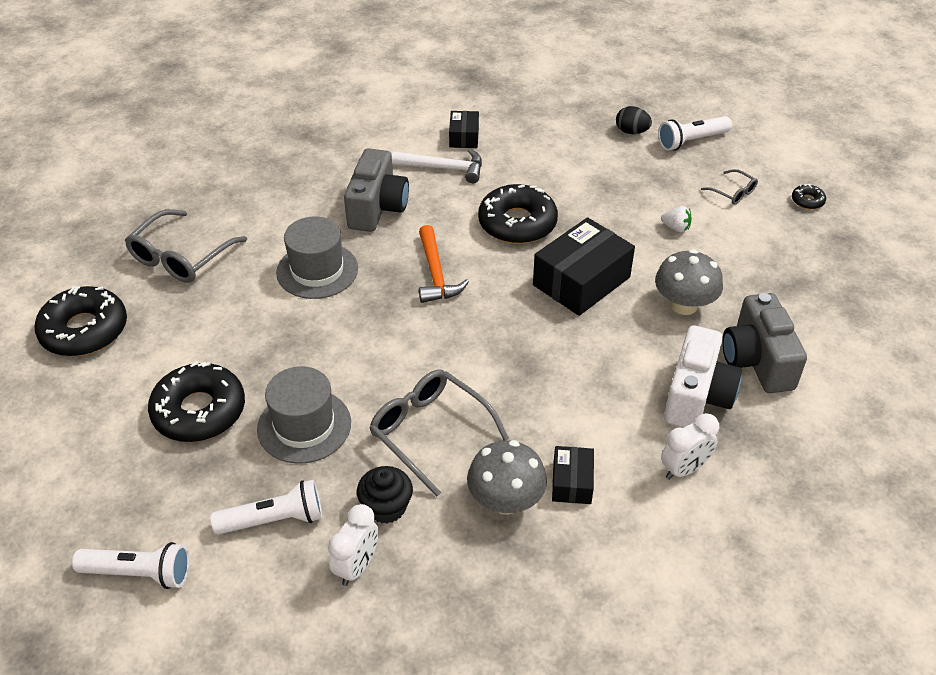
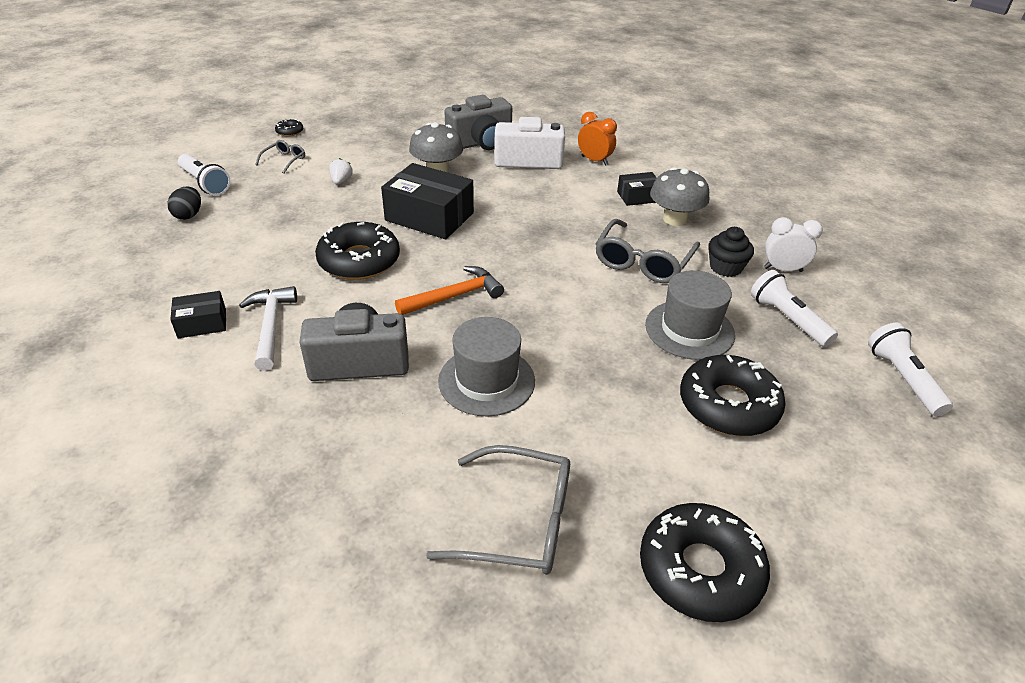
camera: 110 degrees left, 5 degrees down
(684, 469) = (594, 160): white clock -> orange clock

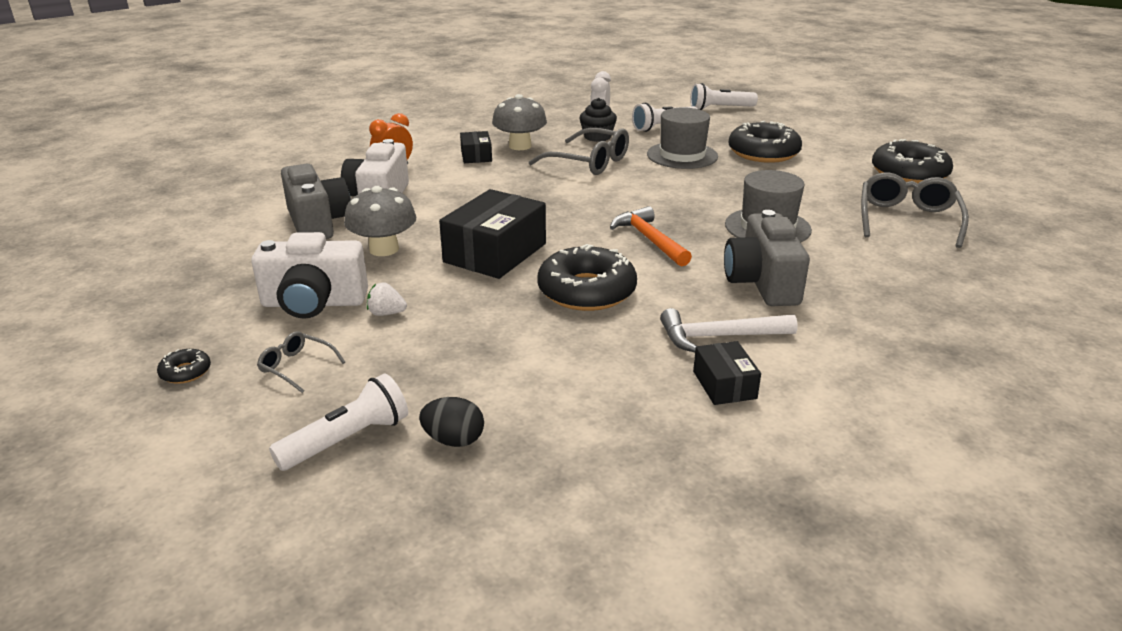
camera: 85 degrees left, 10 degrees down
(360, 156) = (314, 303): none -> white camera

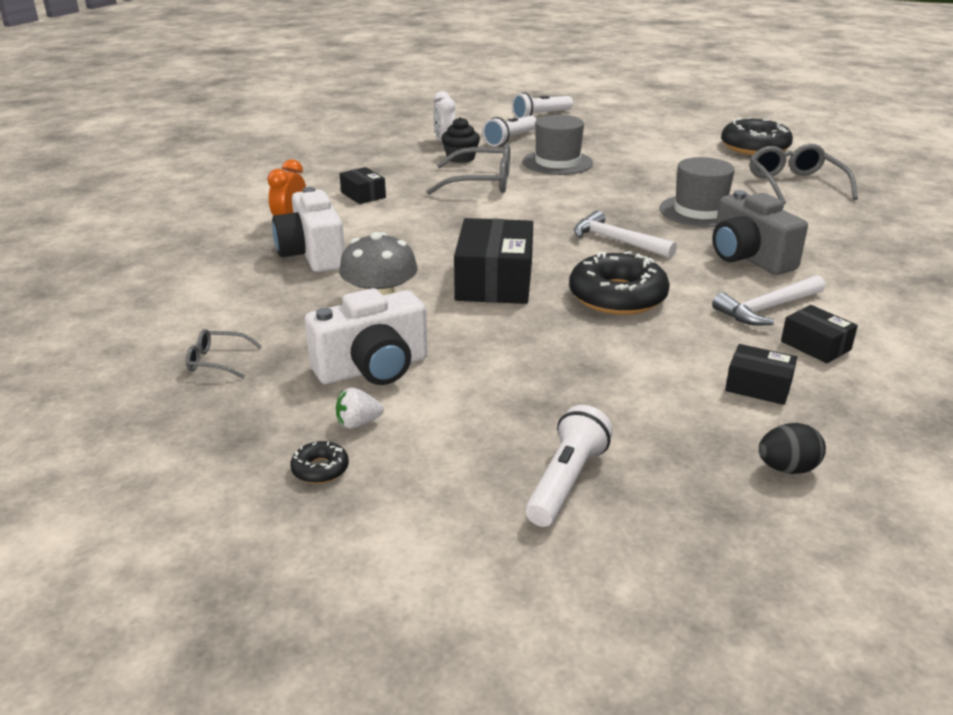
camera: 25 degrees left, 0 degrees up
(297, 367) = (433, 432): grey glasses -> grey glasses (218, 361)
(318, 223) = (276, 291): grey camera -> none
(386, 313) = (459, 360): white strawberry -> white strawberry (358, 423)
(454, 440) = (660, 452): black egg -> black egg (787, 468)
(520, 146) = (396, 178): grey mushroom -> none
(617, 408) = (758, 386): none -> black box
(649, 239) = (616, 241): orange hammer -> white hammer
(763, 153) = (623, 149): black donut -> none

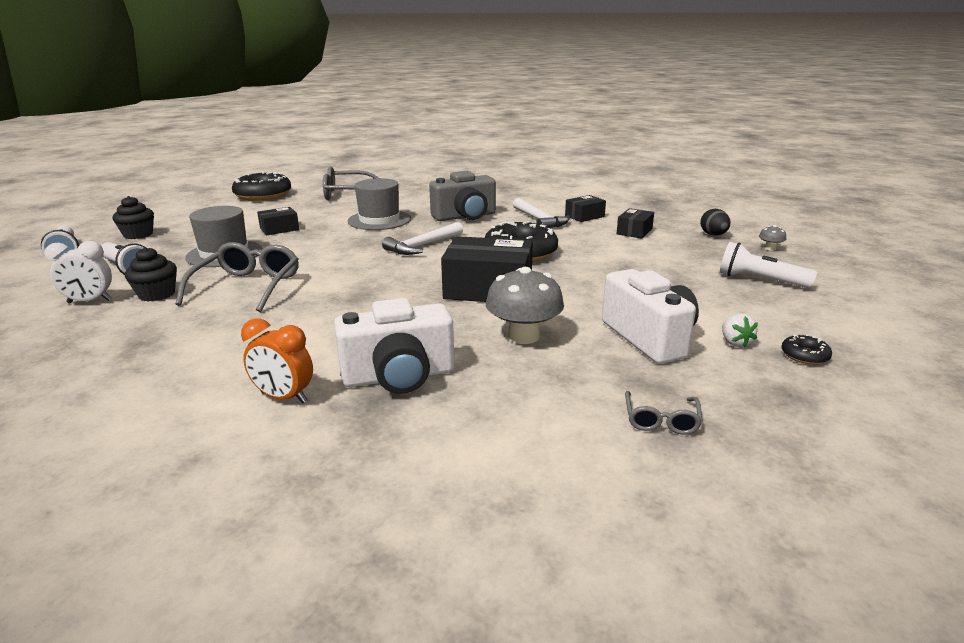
camera: 85 degrees left, 5 degrees down
(363, 195) = (227, 350): black box -> black box (279, 229)
(594, 126) = (138, 235): none -> black cupcake
(737, 526) = (770, 248): none -> grey mushroom

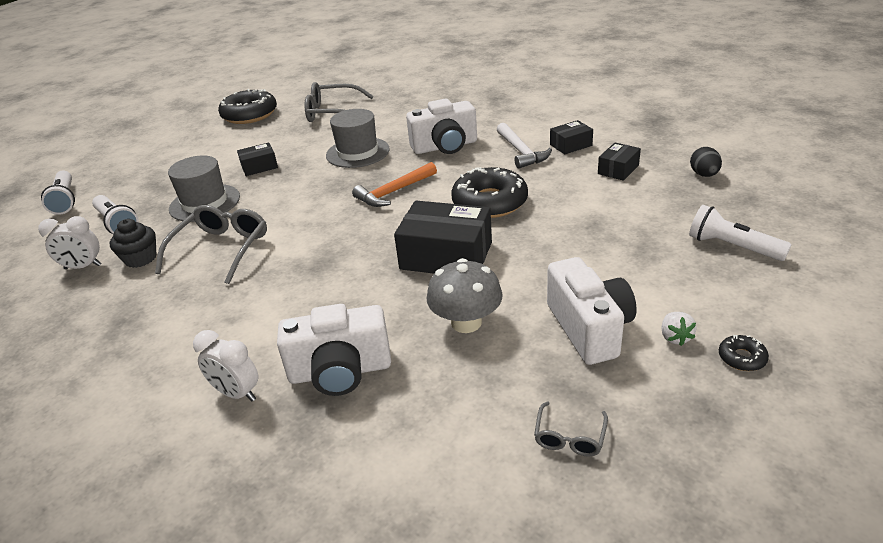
camera: 10 degrees right, 10 degrees up
(138, 235) = (129, 175): black cupcake -> none
(284, 397) = (237, 393): orange clock -> white clock
(422, 246) = (393, 192): white hammer -> orange hammer
(465, 216) = (445, 146): grey camera -> white camera
(770, 248) = (760, 197): grey mushroom -> none

